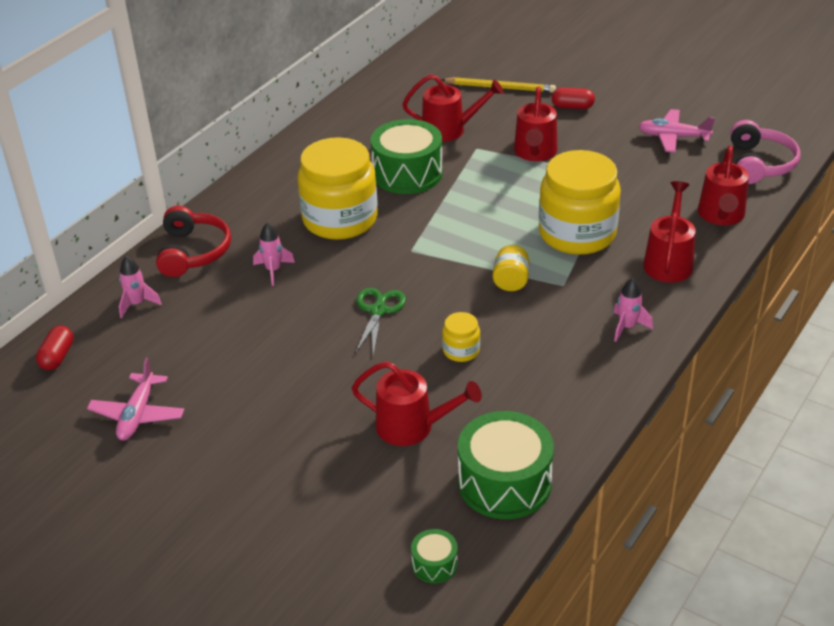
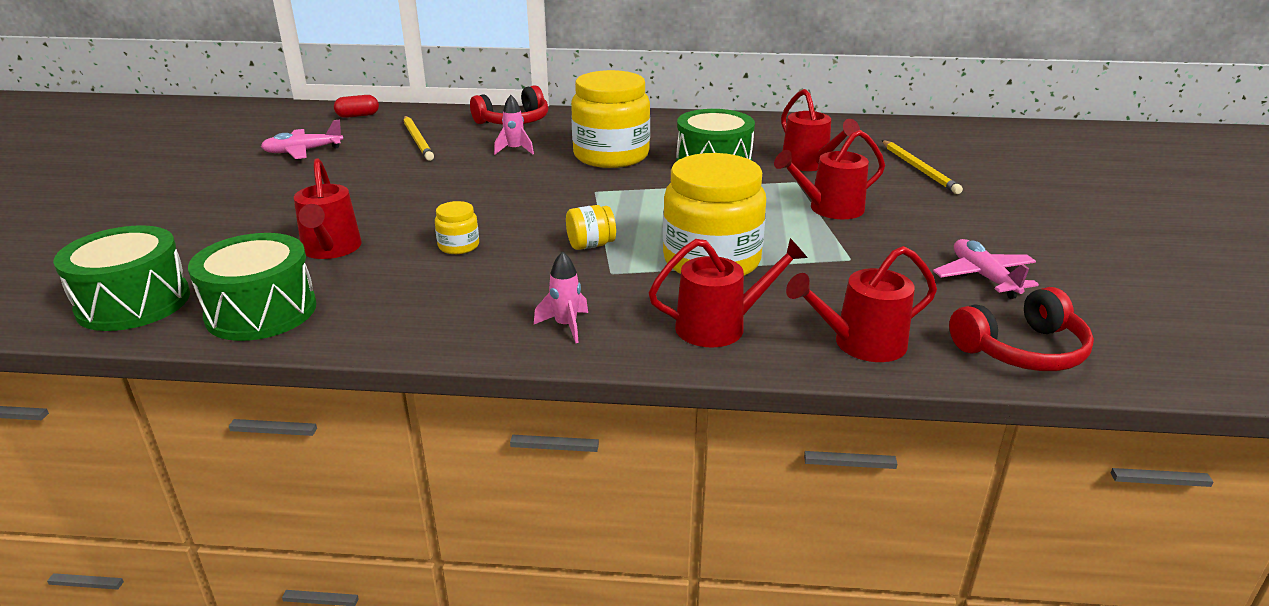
camera: 60 degrees right, 10 degrees down
(137, 304) = (434, 121): pink rocket -> none
(185, 326) = (418, 140): none -> yellow pencil
(378, 311) = (492, 198): green scissors -> none
(434, 564) = (133, 303): green drum -> green drum, size x2.15
(572, 107) = (946, 209): red capsule -> none
(760, 164) = (1022, 350): pink headphones -> red headphones

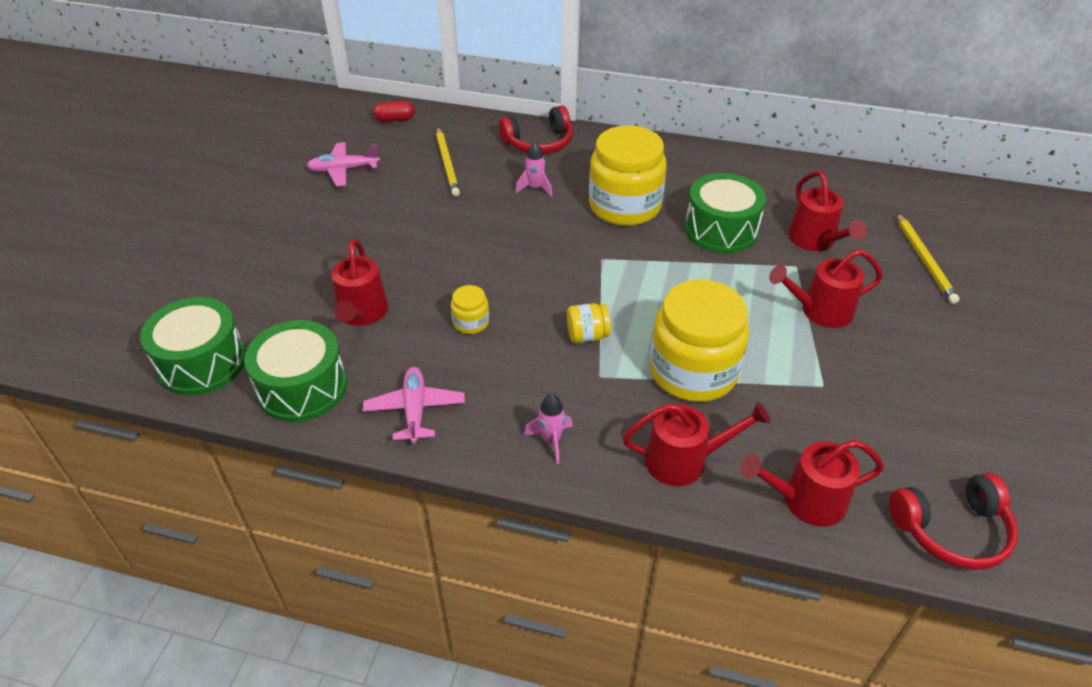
camera: 10 degrees right, 15 degrees up
(983, 277) = (944, 427): pink plane -> pink plane (415, 410)

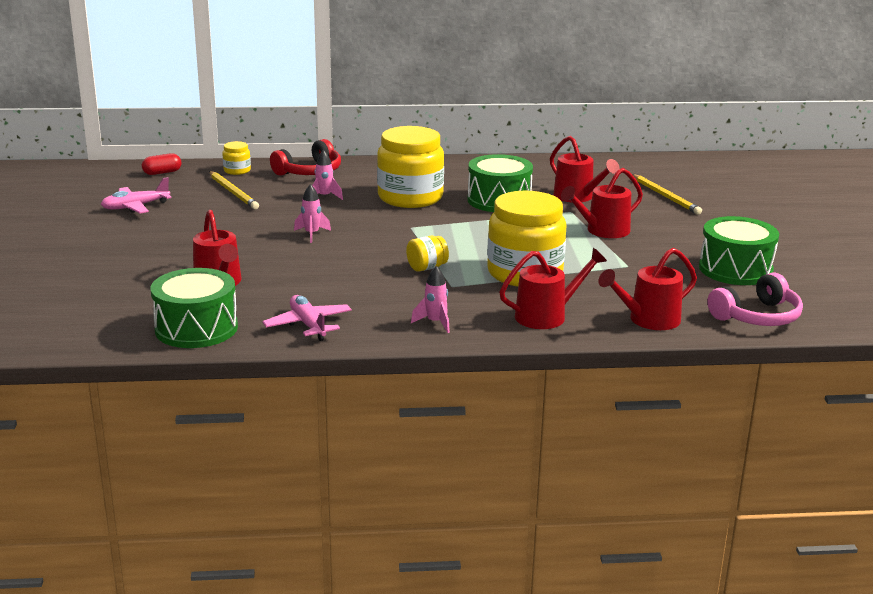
camera: 20 degrees left, 20 degrees down
(202, 362) = (88, 329): green drum -> green drum (735, 269)
(471, 322) = (322, 274): yellow jar -> yellow jar (237, 171)
(492, 250) = (312, 234): none -> pink rocket
(952, 530) = (757, 317): red headphones -> pink headphones

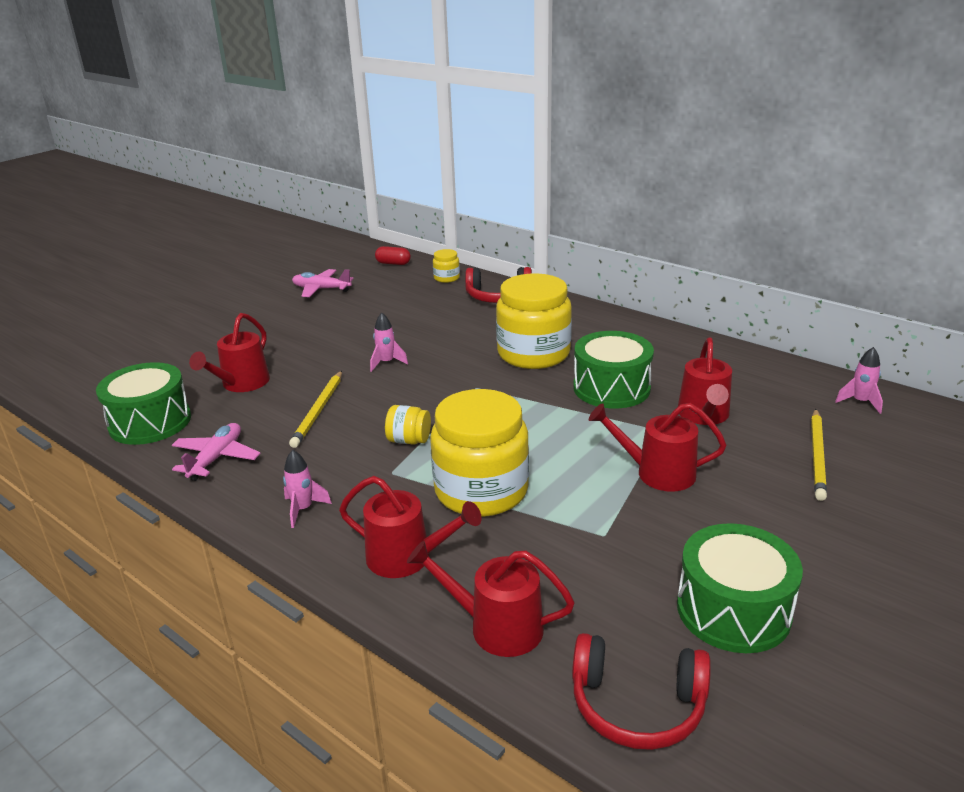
camera: 45 degrees right, 5 degrees up
(233, 192) = (406, 298): yellow pencil -> yellow pencil (318, 411)
(324, 197) = (464, 327): pink rocket -> pink rocket (860, 402)
(757, 317) = (637, 705): pink headphones -> red headphones

